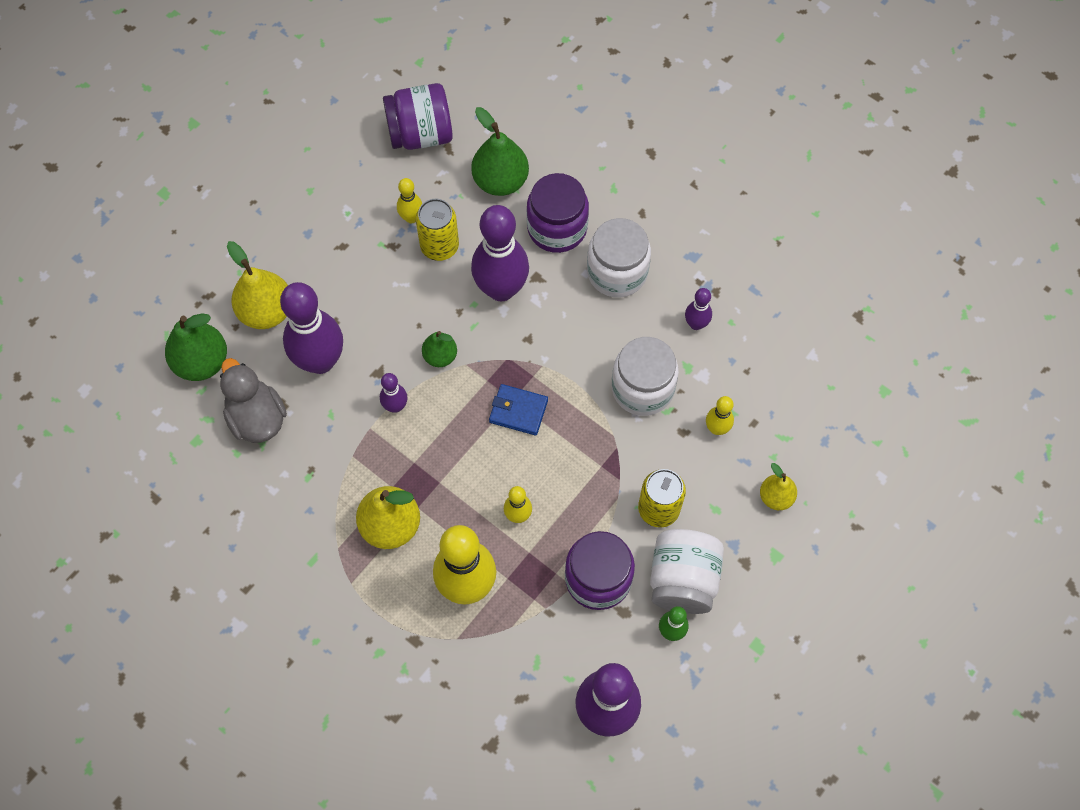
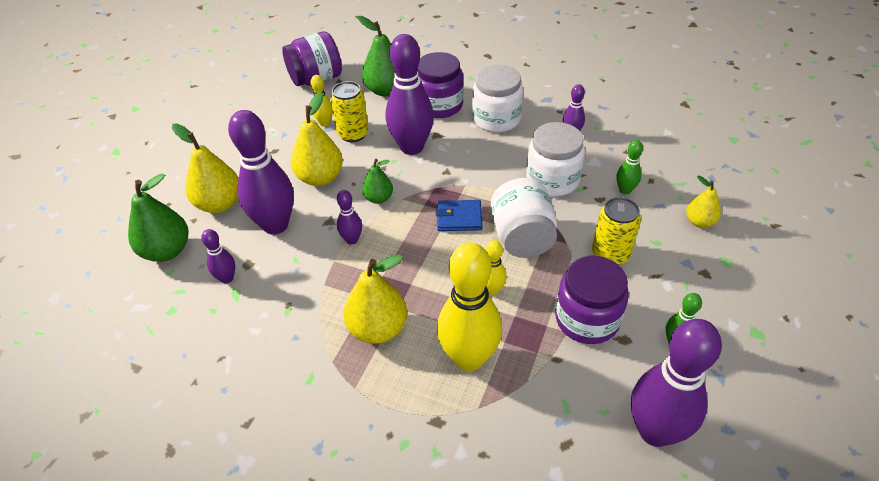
camera: 15 degrees left, 20 degrees down
(257, 418) = (227, 278): grey duck -> purple bowling pin
(384, 306) = (320, 178): none -> yellow pear
(682, 580) = (661, 300): white jar -> white jar (522, 237)
(717, 428) = (625, 190): yellow bowling pin -> green bowling pin

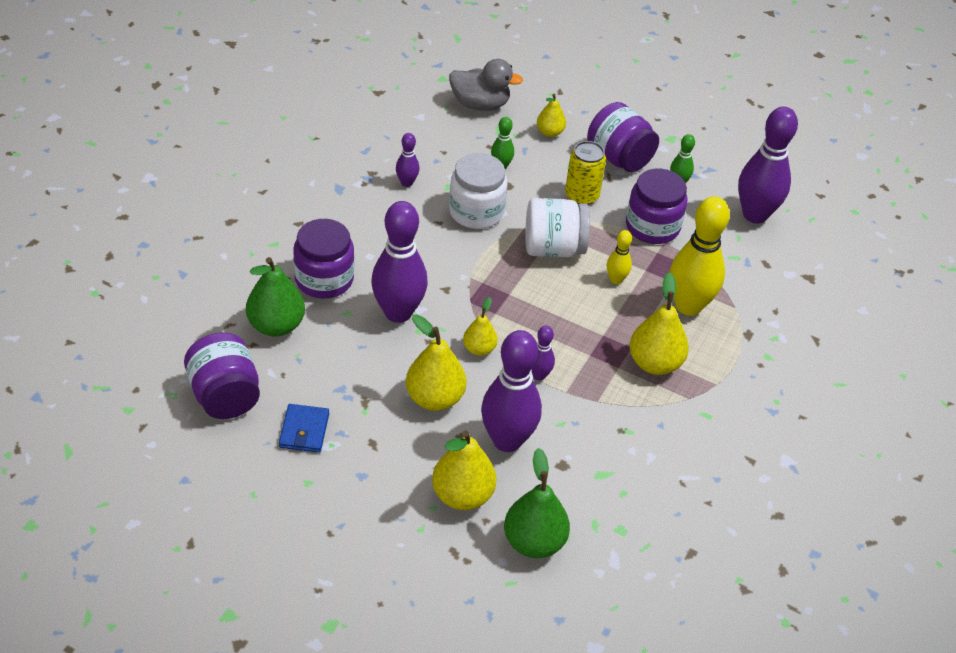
camera: 90 degrees left, 0 degrees up
(227, 278) = (581, 482): purple bowling pin -> none
(325, 123) = (329, 390): yellow bowling pin -> none
(353, 134) = (359, 364): yellow can -> none
(378, 198) = (479, 349): green pear -> yellow pear
(459, 218) = (519, 288): blue wallet -> blue wallet (304, 430)
(496, 119) = (364, 235): white jar -> none
(691, 283) = (619, 158): none -> purple jar
(711, 167) = (480, 104): none -> grey duck

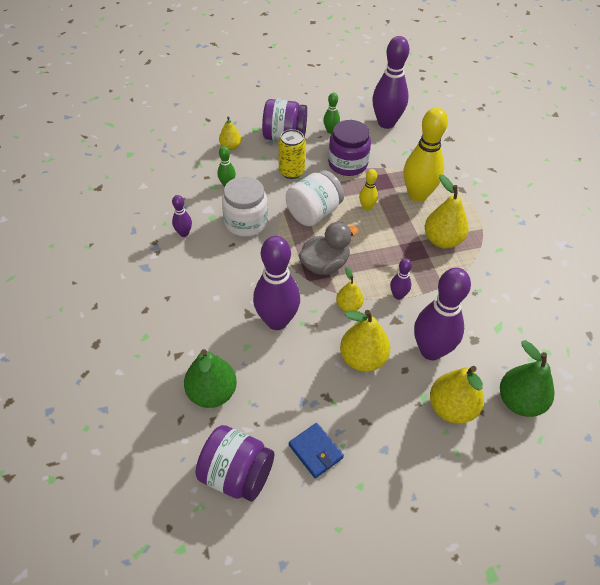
camera: 40 degrees left, 5 degrees up
(324, 279) = (206, 335): purple jar -> none
(480, 104) = (171, 155): grey duck -> grey duck (325, 265)

